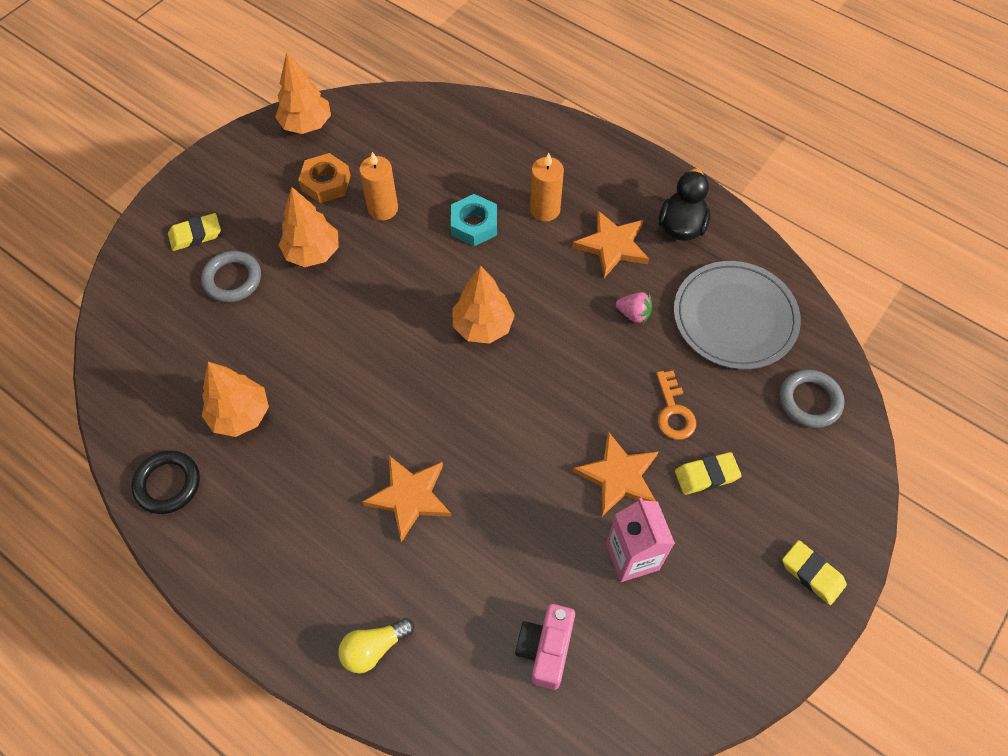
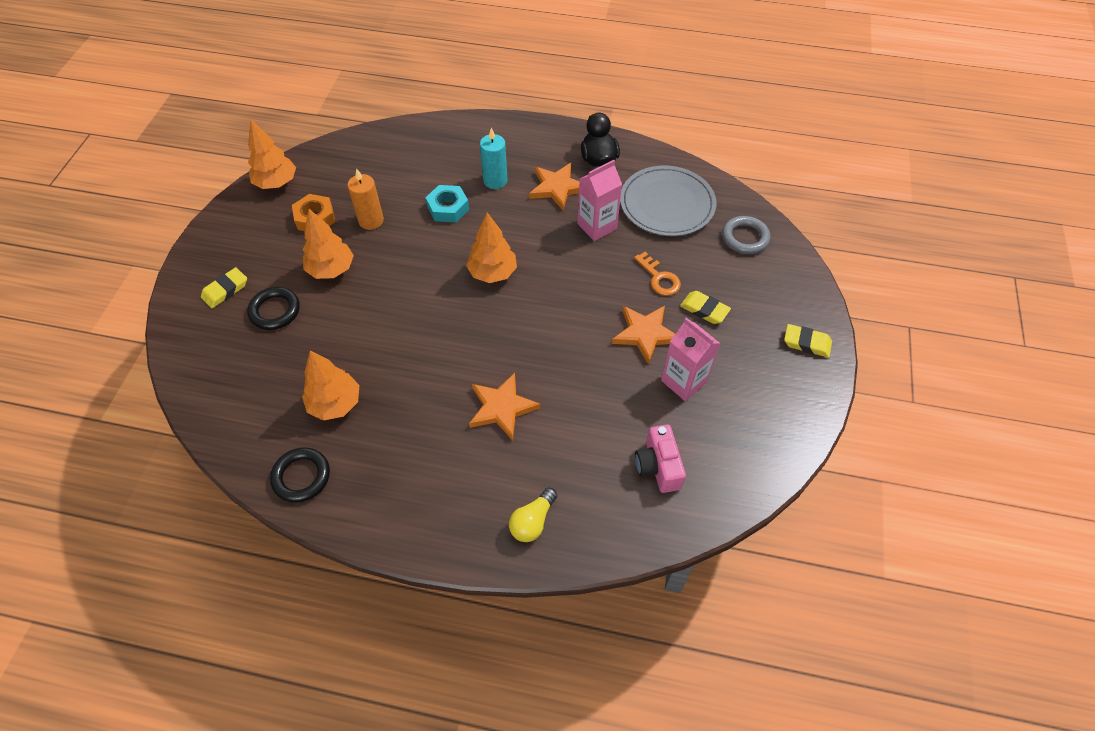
camera: 25 degrees left, 5 degrees down
(232, 279) = (275, 311): grey ring -> black ring
(545, 210) = (495, 181): orange candle -> turquoise candle
(633, 314) = (597, 226): pink strawberry -> pink carton
(706, 475) = (704, 310): yellow eraser -> yellow eraser turned 75 degrees clockwise

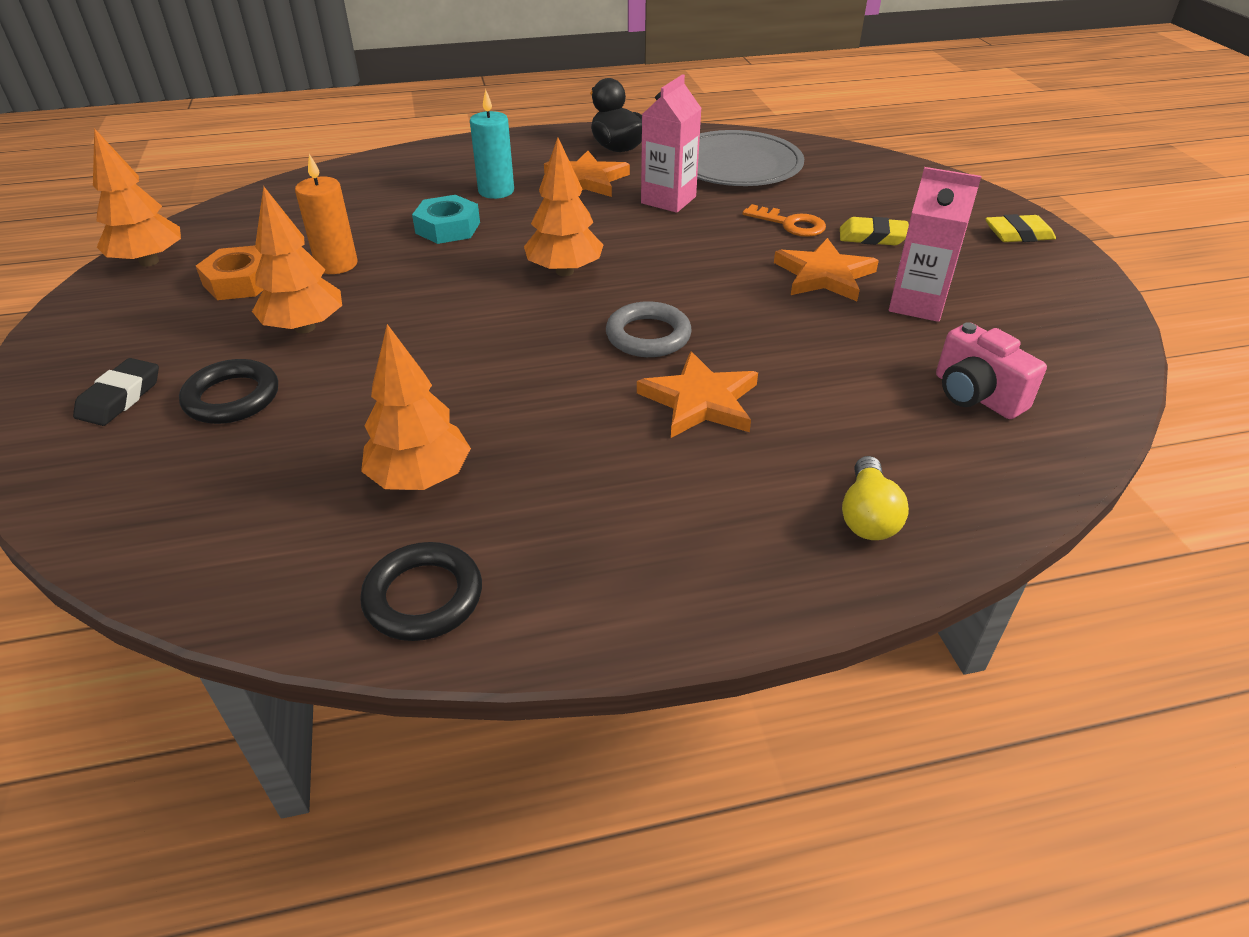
camera: 25 degrees left, 15 degrees down
(225, 290) = (120, 397): yellow eraser -> black eraser
(745, 238) = (854, 171): grey ring -> grey ring (648, 336)

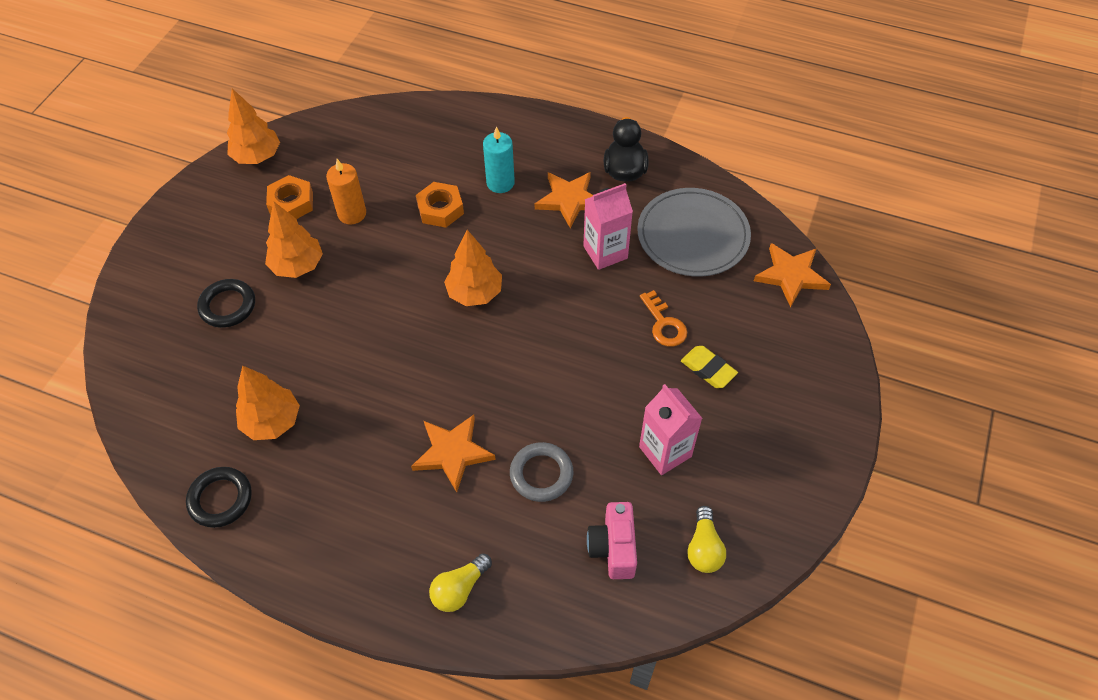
camera: 35 degrees right, 15 degrees up
(120, 397) = (179, 275): black eraser -> none
(448, 228) = (440, 209): turquoise nut -> orange nut
(648, 336) = (472, 381): grey ring -> grey ring (541, 474)
(824, 275) = (633, 389): orange star -> orange star (791, 275)
(1018, 234) = (820, 426): yellow eraser -> none
(1055, 354) = (704, 548): none -> yellow light bulb

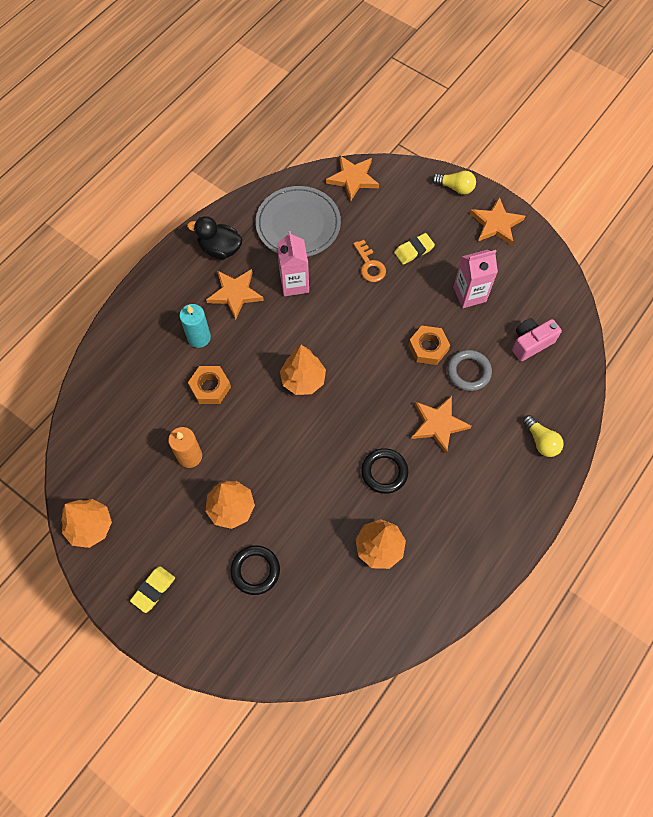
camera: 75 degrees left, 10 degrees up
(196, 224) = (153, 590): none -> yellow eraser
(220, 499) = (438, 594): black ring -> black ring (384, 472)
(291, 203) = (159, 504): orange nut -> orange nut (428, 348)
(613, 548) = (531, 343): pink camera -> pink camera turned 135 degrees clockwise
(664, 324) = (369, 265): orange key -> orange key turned 75 degrees clockwise
(704, 548) = (541, 293): yellow light bulb -> yellow light bulb (455, 187)
(799, 463) = (496, 224): none -> orange star

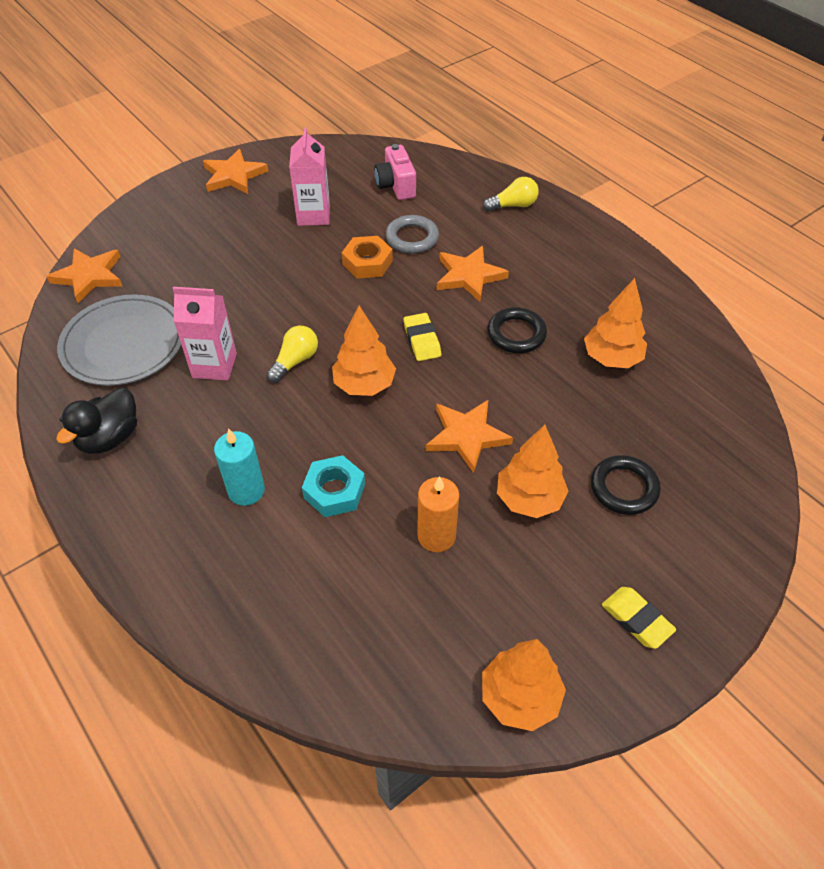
camera: 75 degrees left, 15 degrees down
(210, 387) = (334, 491): orange nut -> turquoise nut
(235, 293) = (195, 433): orange star -> orange star (466, 436)
(369, 265) = (228, 288): orange key -> none
(414, 250) = (230, 246): yellow eraser -> yellow eraser (422, 340)
(455, 187) = (165, 194): yellow light bulb -> yellow light bulb (295, 361)

